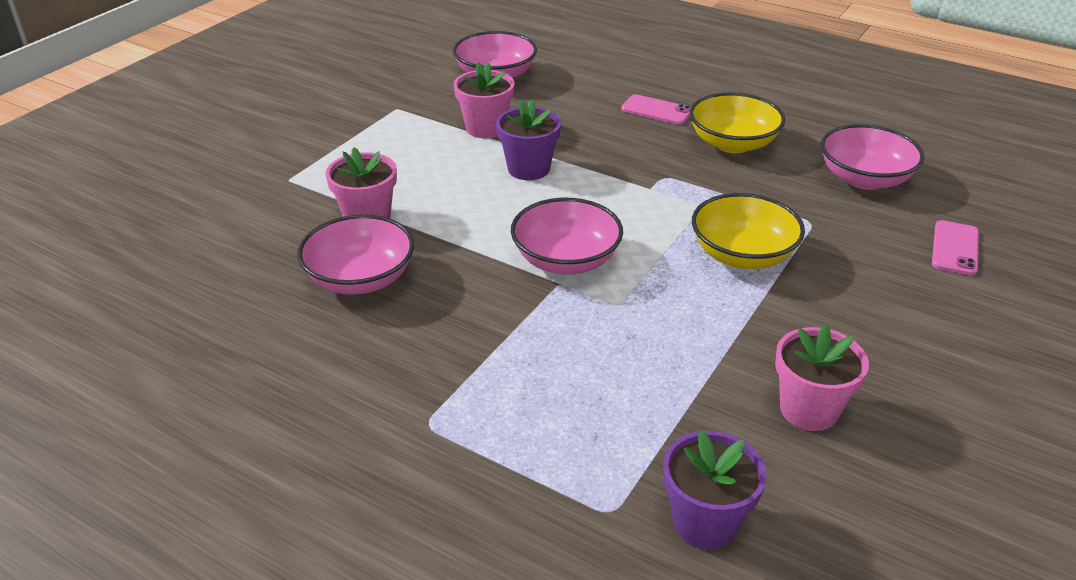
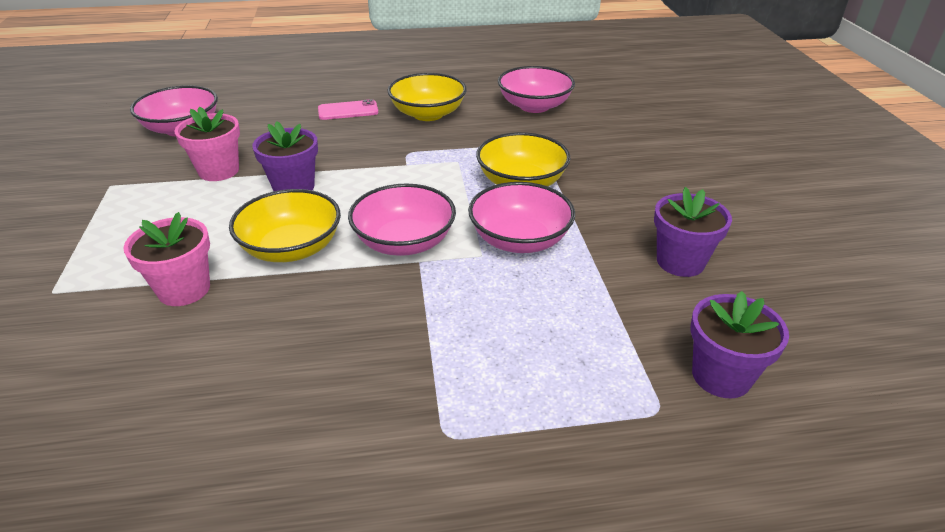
camera: 40 degrees left, 0 degrees up
(360, 279) = (236, 345): pink bowl -> pink bowl (519, 240)
(472, 222) = (291, 248): none -> yellow bowl
(809, 410) = (680, 262): pink flower pot -> purple flower pot
(955, 248) = (630, 126): pink phone -> none

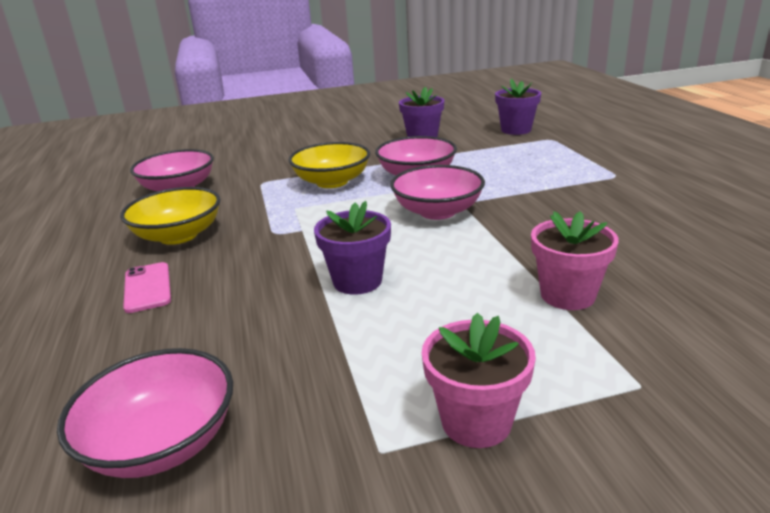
camera: 95 degrees left, 10 degrees down
(219, 171) = (322, 348): pink flower pot -> pink flower pot (476, 421)
(291, 248) = (471, 256): yellow bowl -> none

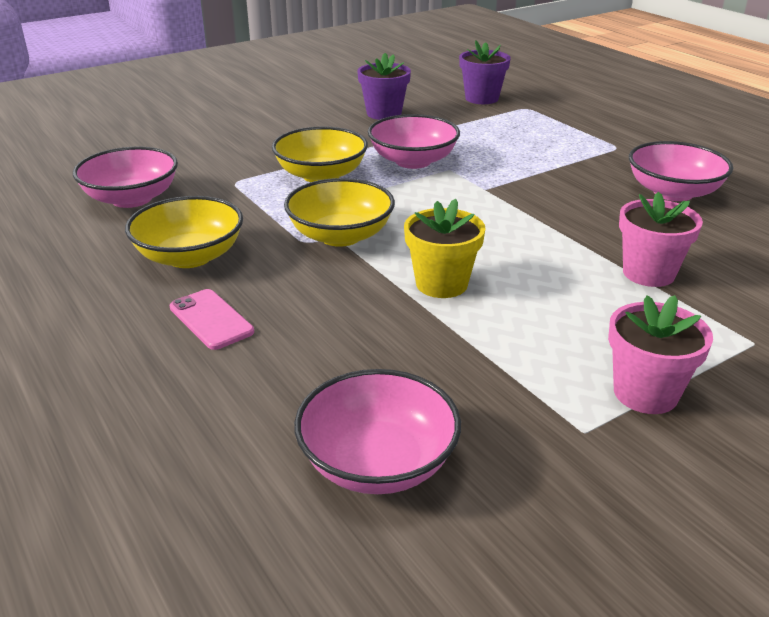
camera: 20 degrees left, 5 degrees up
(306, 231) = (340, 236): none -> yellow bowl
(357, 281) = (441, 284): purple flower pot -> yellow flower pot
(437, 211) = (467, 201): pink bowl -> pink bowl (673, 192)

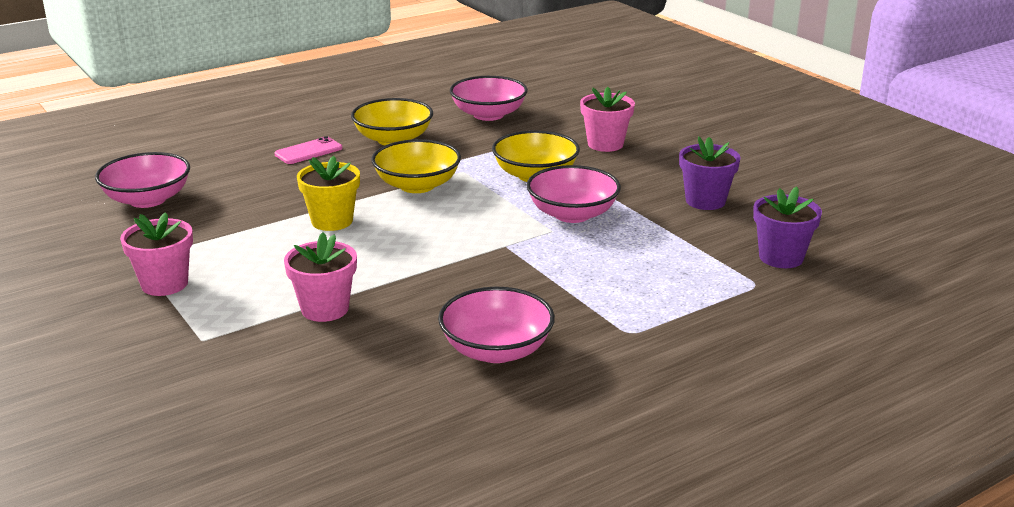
camera: 90 degrees right, 5 degrees down
(247, 143) = (605, 144): none -> pink flower pot

